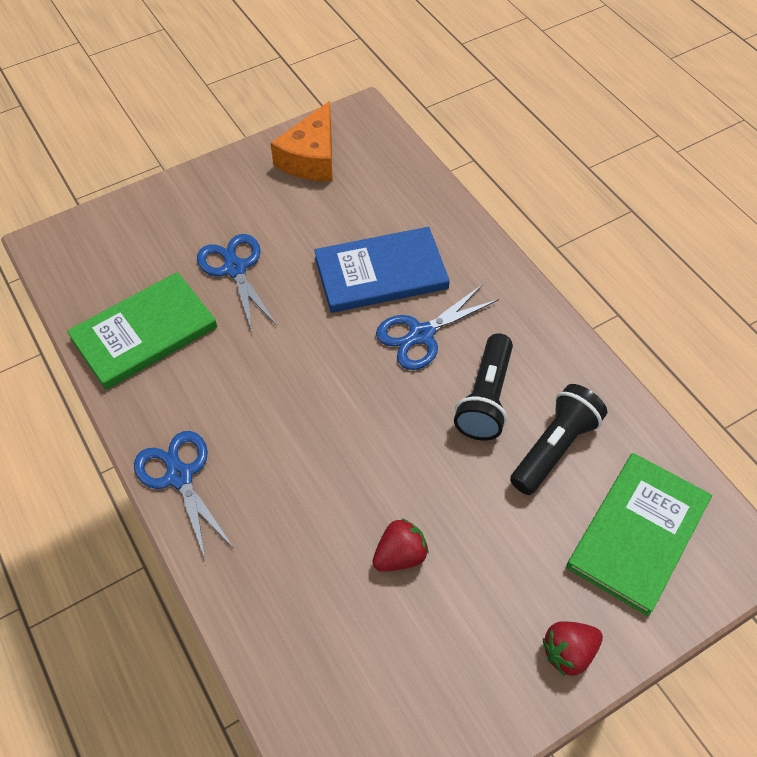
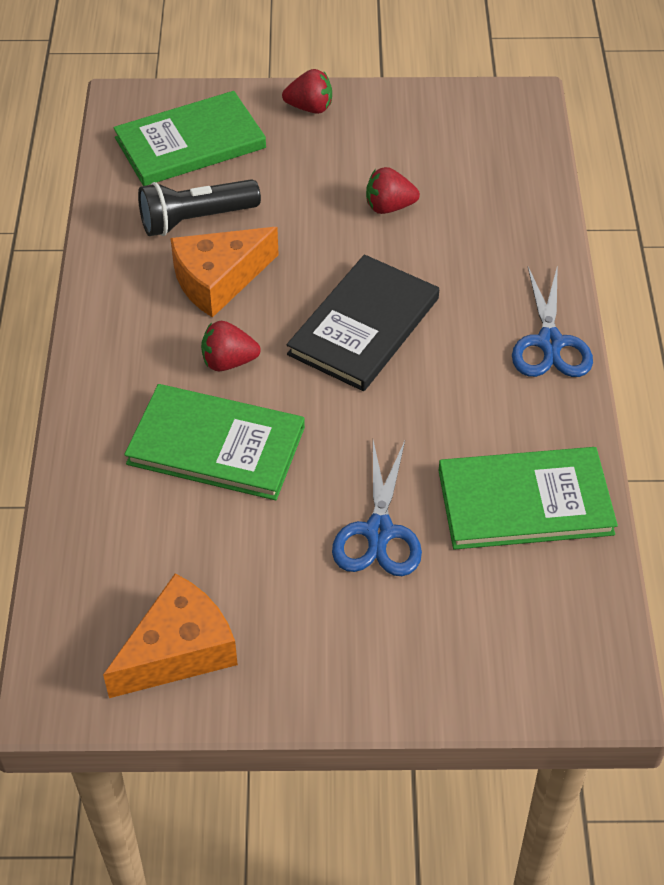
camera: 150 degrees left, 5 degrees down
(341, 415) = (364, 326): none -> black book
(381, 273) = (216, 445): blue book -> green book
(421, 335) = (228, 362): blue scissors -> red strawberry
(485, 398) = (218, 280): black flashlight -> orange cheese

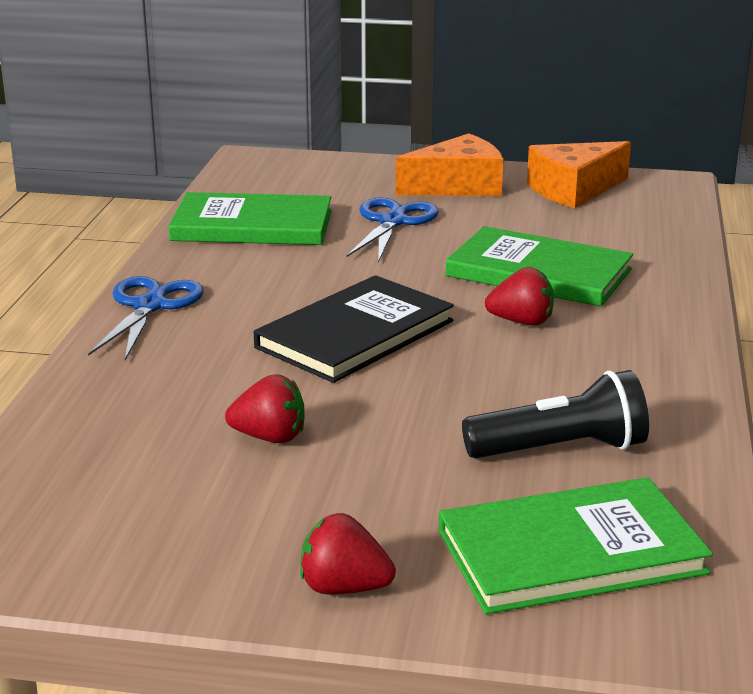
camera: 170 degrees left, 25 degrees down
(218, 280) = (529, 386): orange cheese -> orange cheese (458, 186)

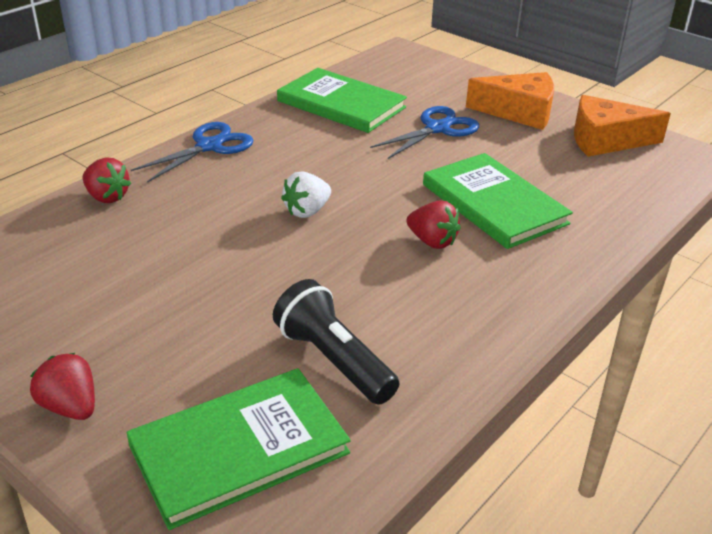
camera: 30 degrees right, 10 degrees up
(270, 437) = (163, 271): red strawberry -> red strawberry (107, 197)
(355, 334) = (307, 211): black book -> white strawberry
(561, 449) = (333, 360): black flashlight -> black flashlight turned 150 degrees counterclockwise
(570, 552) = (239, 449): green book -> green book turned 45 degrees counterclockwise

